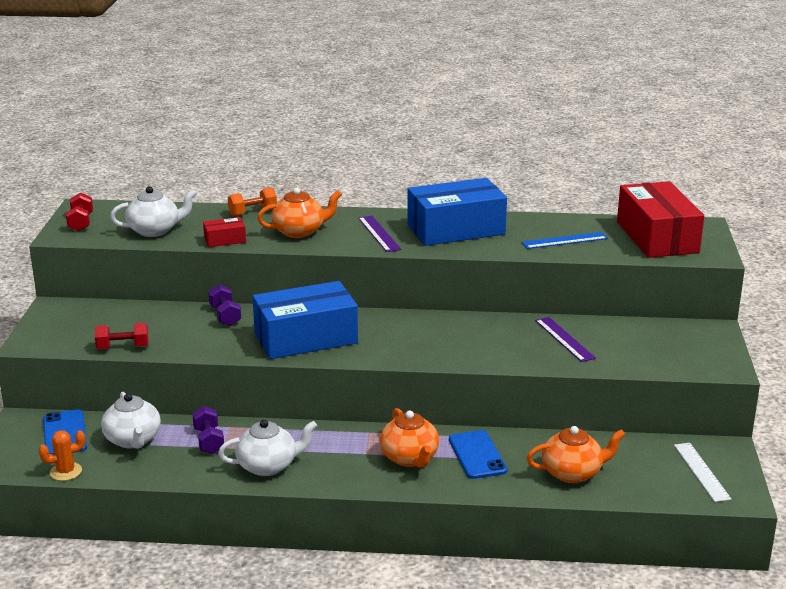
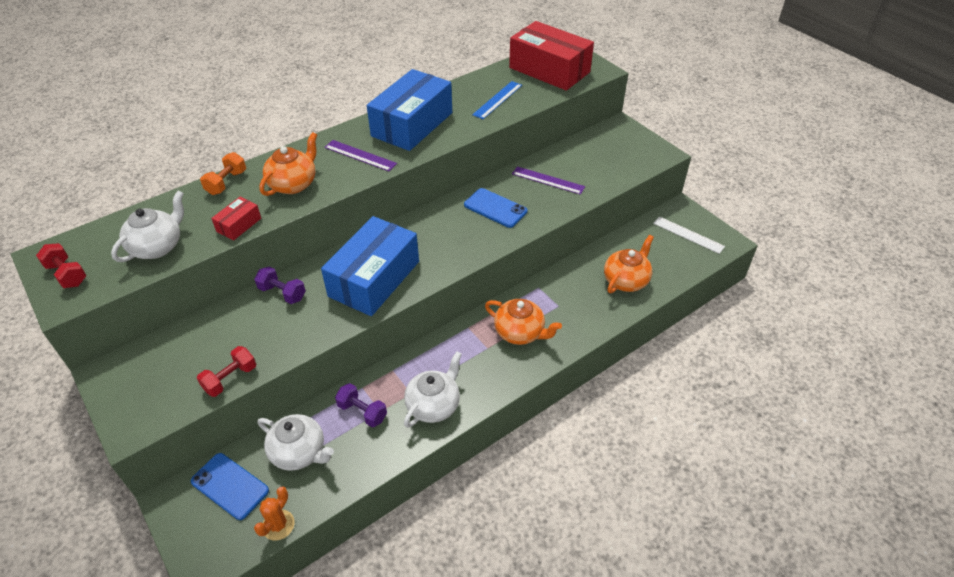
camera: 40 degrees left, 20 degrees up
(477, 455) = (557, 302): blue phone -> blue phone (495, 208)

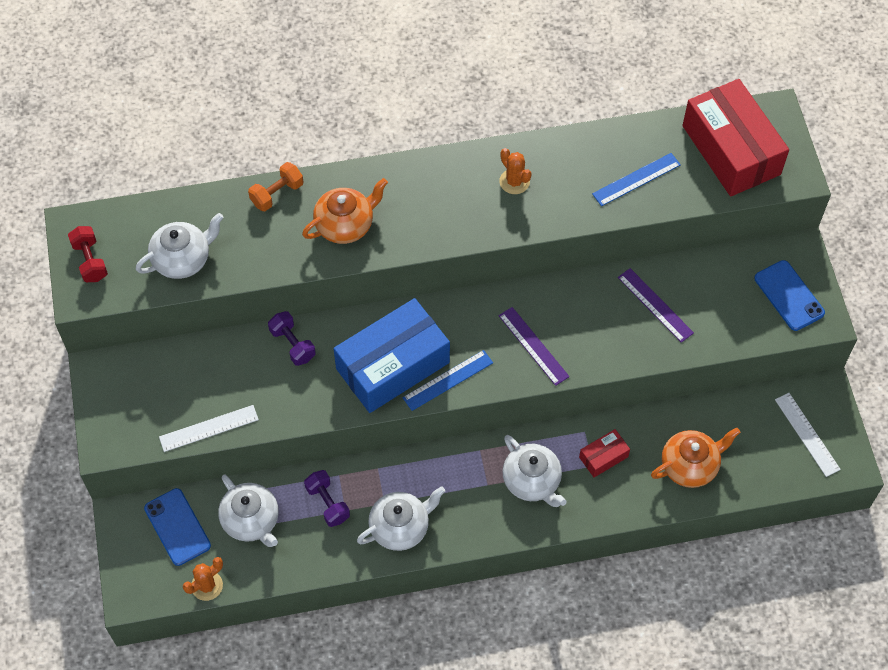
camera: 25 degrees right, 15 degrees up
(230, 379) = (209, 428): red dumbbell -> white ruler
(239, 225) = (270, 262): red box -> red box (603, 457)
(360, 155) = (434, 209): purple ruler -> purple ruler (533, 346)
(412, 124) = (514, 181): blue box -> orange cactus
(424, 273) = (448, 380): none -> blue ruler
(495, 208) = (570, 322): blue phone -> blue phone (789, 296)
(520, 332) = (532, 481): orange teapot -> white teapot

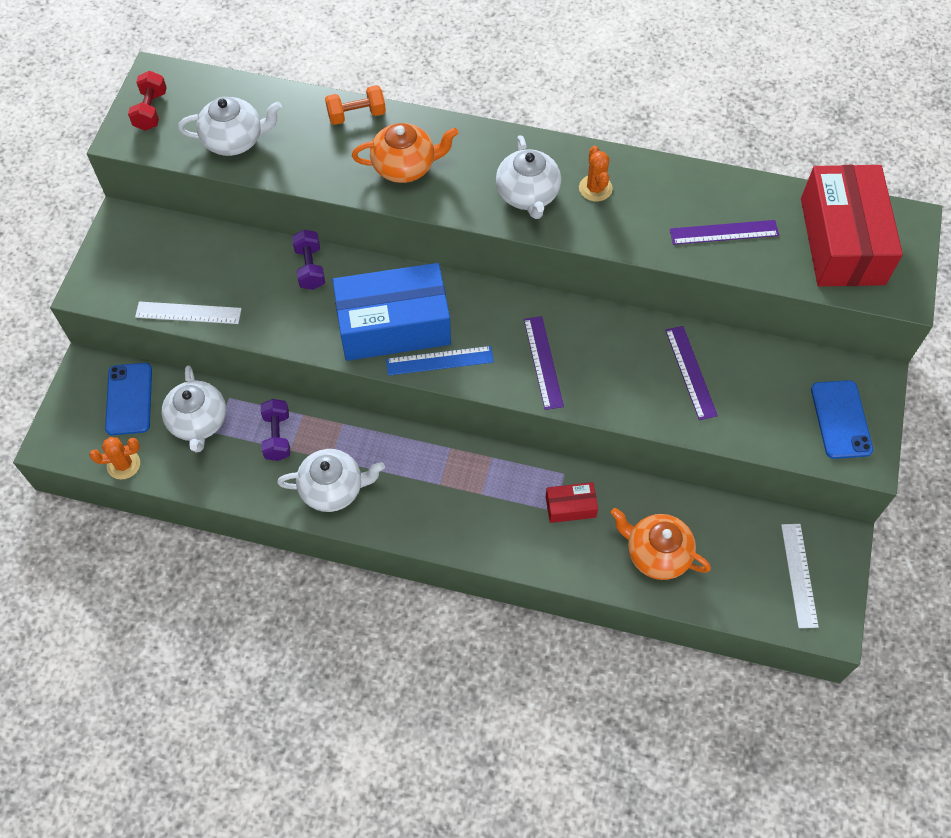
camera: 25 degrees right, 0 degrees up
(532, 481) = (486, 500): white teapot -> white teapot (528, 195)
(636, 179) = (724, 232): blue ruler -> purple ruler
(690, 465) = (656, 553): orange teapot -> orange teapot turned 150 degrees counterclockwise

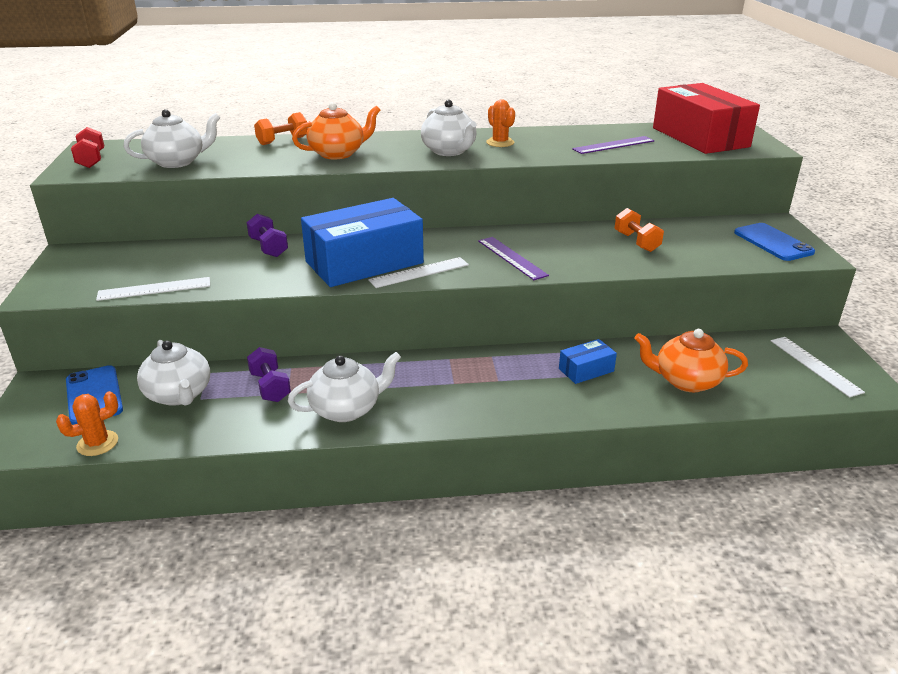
camera: 20 degrees left, 30 degrees down
(439, 361) = (419, 272): blue ruler -> white ruler
(570, 507) = (586, 370): red box -> blue box
(690, 372) = (636, 242): purple ruler -> orange dumbbell

